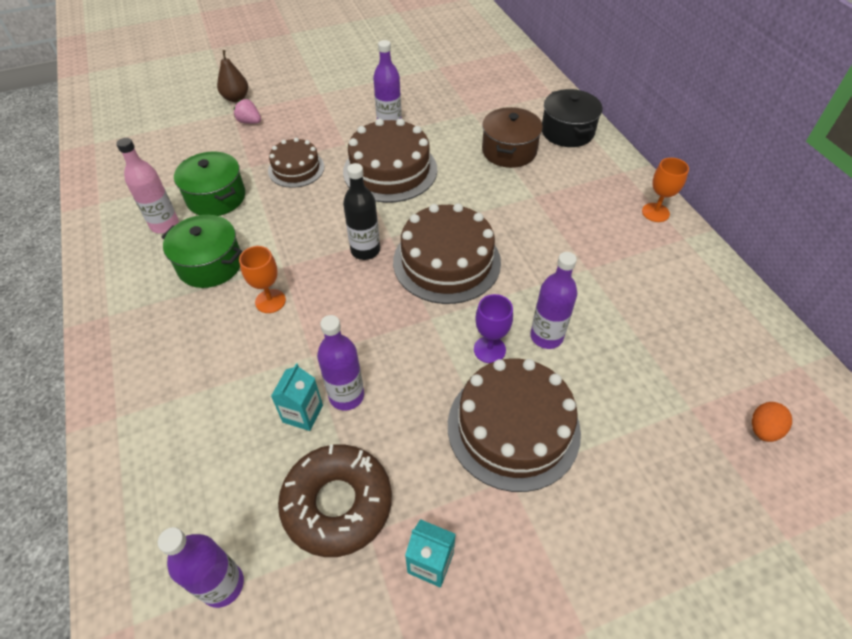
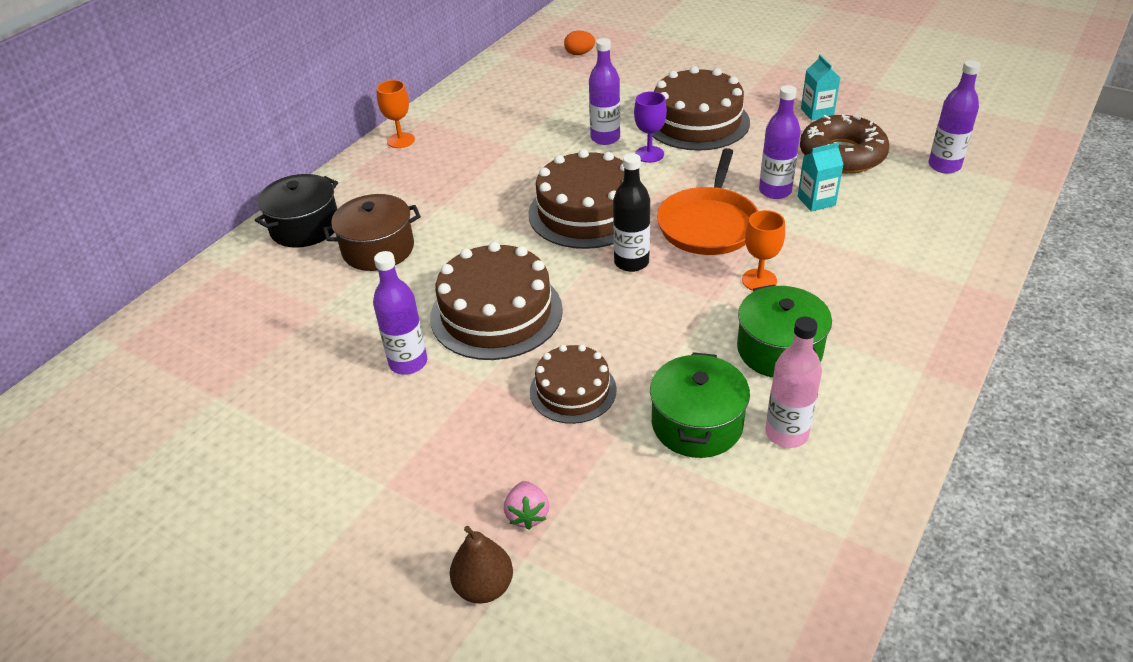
camera: 125 degrees left, 10 degrees down
(356, 319) = (708, 224): none -> orange pan

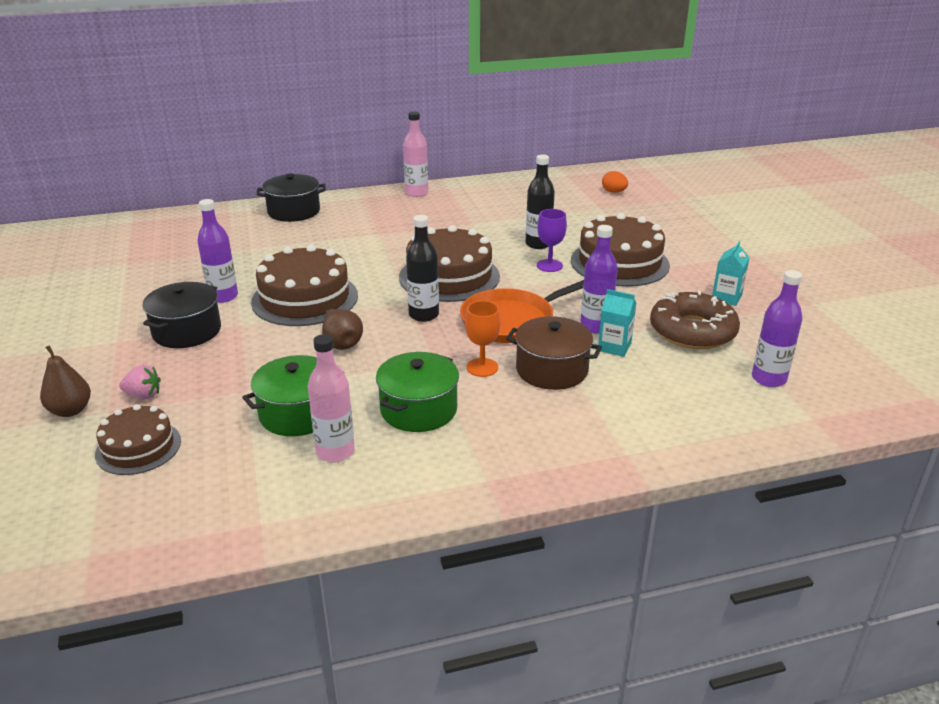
camera: 40 degrees right, 10 degrees down
(378, 249) = (307, 238): brown pot -> brown pot (551, 370)
(401, 140) = (416, 193): orange goblet -> pink bottle
(442, 422) = (187, 331): none -> black pot
(527, 515) = (143, 395): pink strawberry -> pink strawberry turned 120 degrees counterclockwise
(573, 390) = (270, 356): brown cake -> brown cake (138, 447)
(605, 138) = (538, 244): purple bottle -> black bottle
(611, 334) = (341, 343): none -> brown pear

